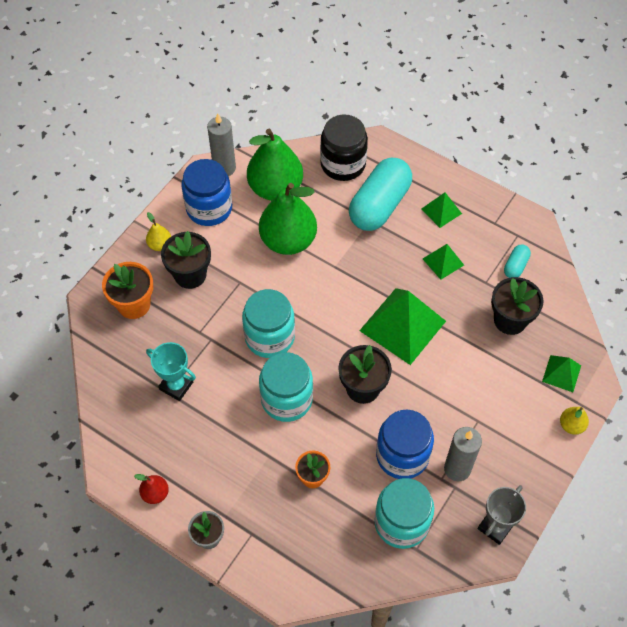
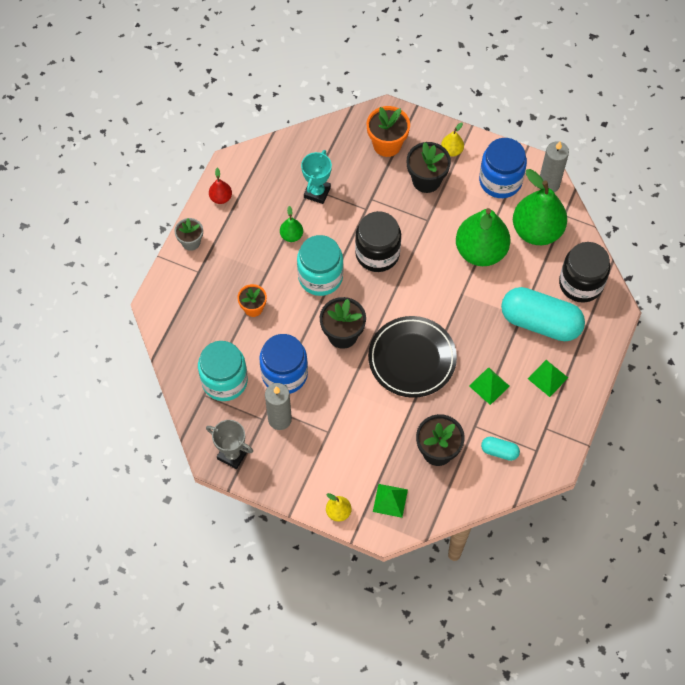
camera: 80 degrees right, 5 degrees up
(226, 421) = (291, 235): none -> green pear
(269, 337) = (377, 253): turquoise jar -> black jar
(402, 325) = (412, 359): green pyramid -> black plate

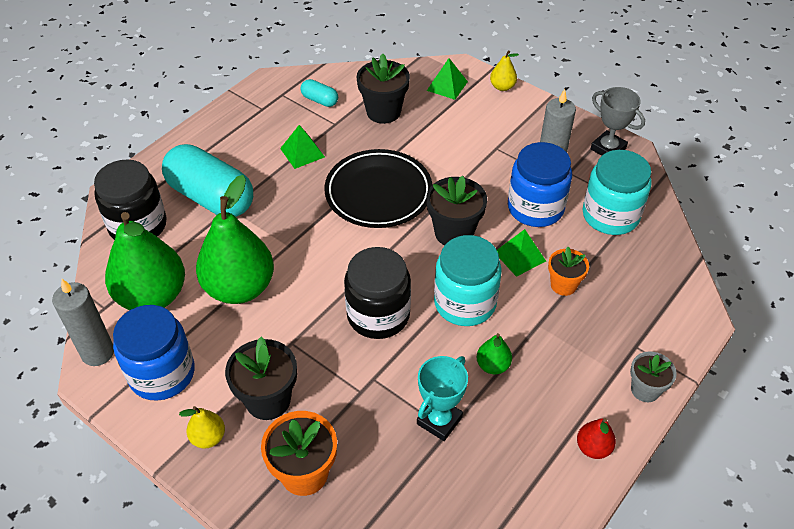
camera: 165 degrees left, 15 degrees down
(548, 378) = (234, 147): green pyramid -> green pyramid (519, 256)

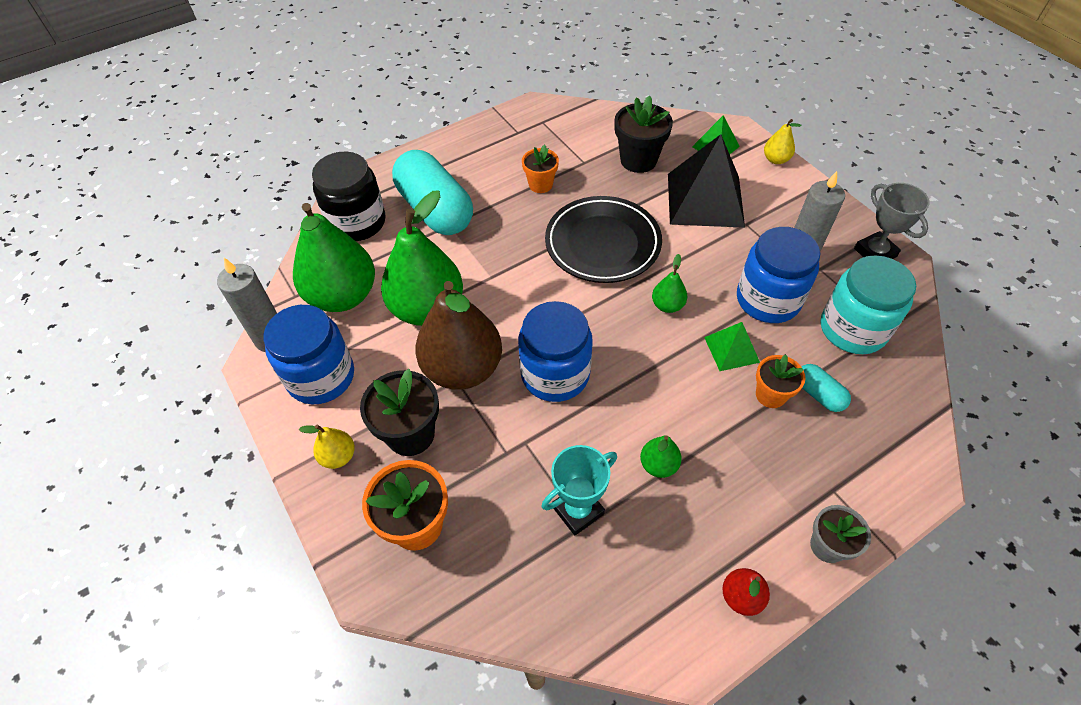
camera: 20 degrees right, 5 degrees up
(293, 332) = (463, 369): none -> brown pear
(302, 152) = (540, 184): green pyramid -> orange flower pot
(319, 100) = (577, 135): turquoise capsule -> turquoise capsule (818, 394)
(378, 315) = (555, 374): black jar -> blue jar
(454, 134) = (705, 199): none -> black pyramid
(454, 233) = (667, 305): black flower pot -> green pear
(465, 303) = (652, 386): turquoise jar -> none

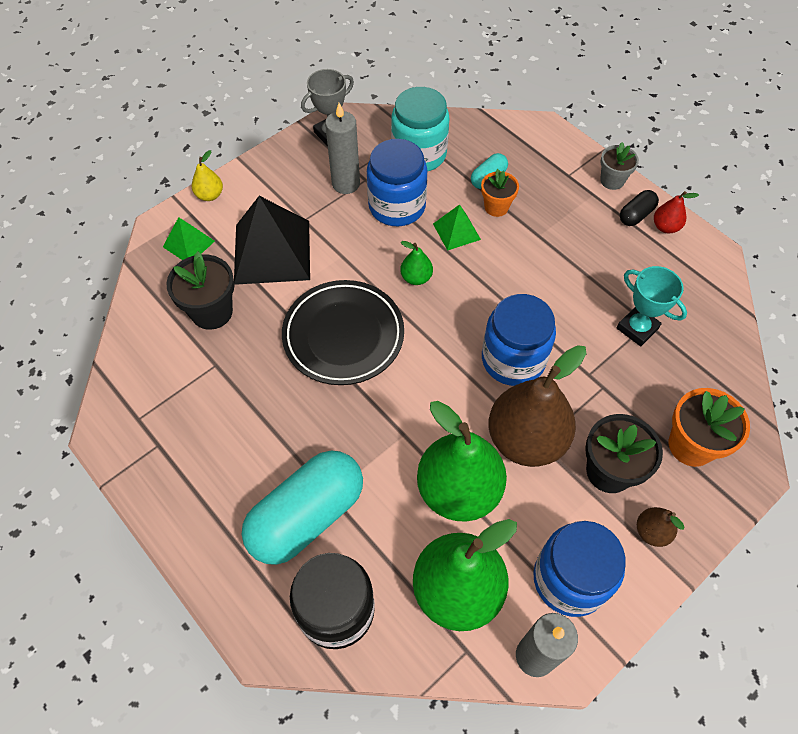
camera: 100 degrees left, 5 degrees up
(338, 456) = (651, 532): yellow pear -> brown pear
(540, 184) = (256, 405): orange flower pot -> none
(658, 465) = (581, 277): green pear -> none
(763, 561) = (636, 215): none -> black capsule

